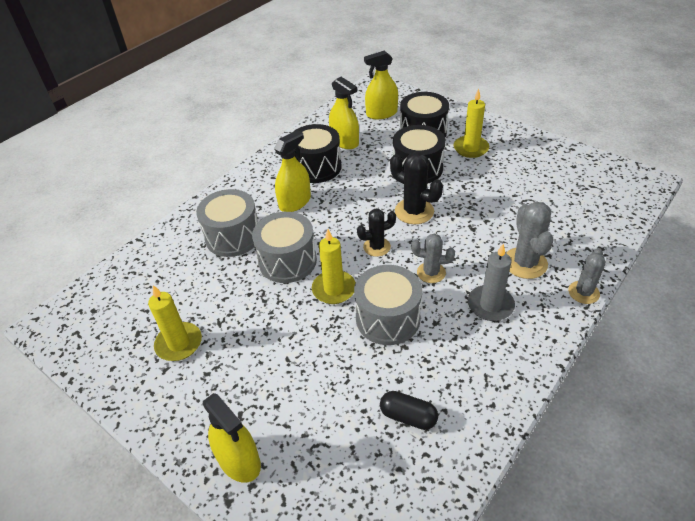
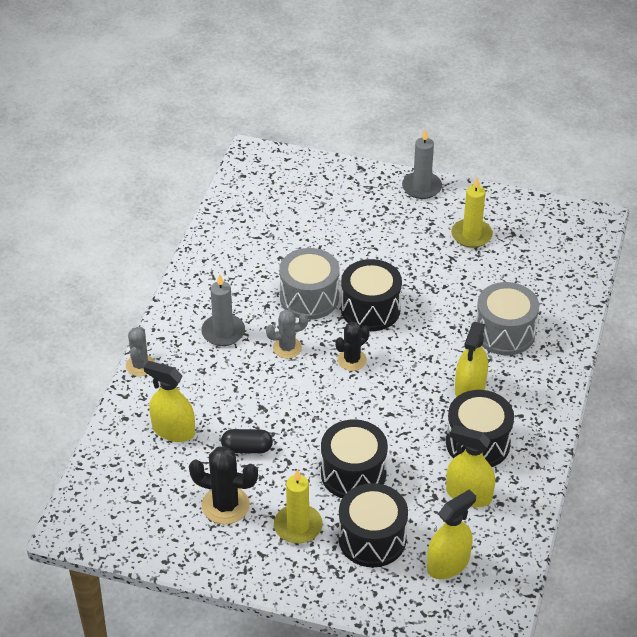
camera: 155 degrees right, 0 degrees up
(178, 433) = (421, 187): none -> grey candle
(239, 460) = (367, 186): yellow spray bottle -> yellow spray bottle (173, 430)
(287, 261) = (431, 323): grey drum -> none
(334, 289) = (370, 309): yellow candle -> black drum
(408, 416) = (263, 237): black capsule -> black capsule (247, 448)
(414, 211) = (331, 411): black cactus -> black cactus (225, 505)
(525, 263) = (199, 381): grey cactus -> none

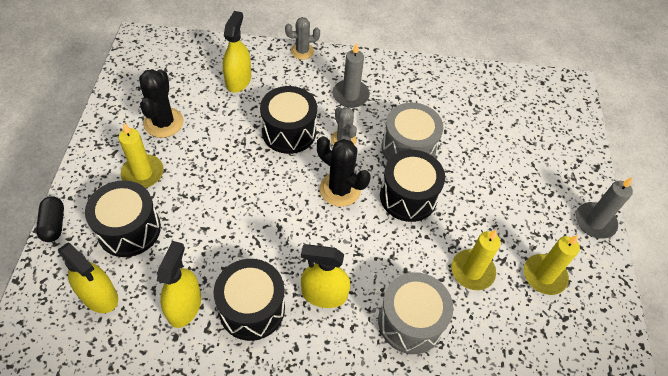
camera: 75 degrees right, 10 degrees up
(247, 448) = (225, 128): black capsule -> black capsule (54, 224)
(352, 360) = (340, 189): black cactus -> black cactus, size x1.52
(353, 473) = (203, 206): black drum -> black drum (289, 132)
(460, 281) = (472, 271): none -> yellow candle

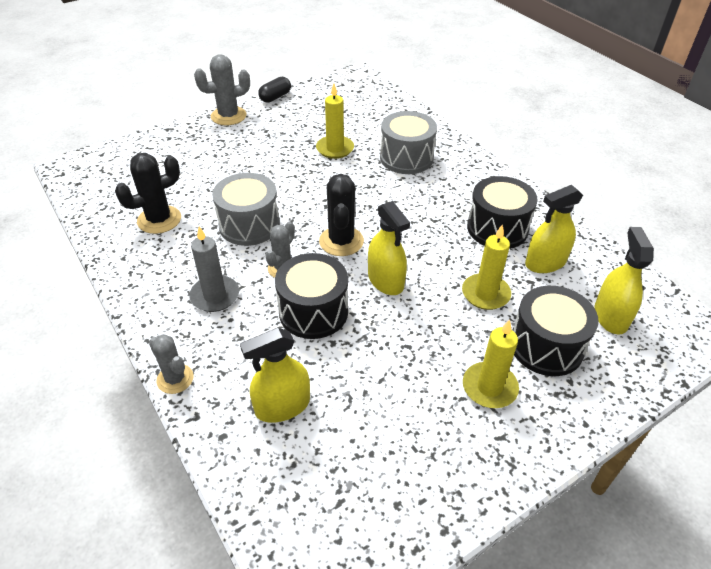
camera: 125 degrees left, 10 degrees down
(54, 224) = (619, 408): black capsule -> black capsule (275, 97)
(163, 123) = (416, 426): black cactus -> black cactus (159, 220)
(324, 294) = (439, 201): yellow spray bottle -> yellow spray bottle (385, 280)
(408, 196) = (304, 202): black drum -> none
(544, 276) = (301, 122): yellow candle -> yellow candle (485, 294)
(595, 222) = (228, 116): grey candle -> grey cactus

